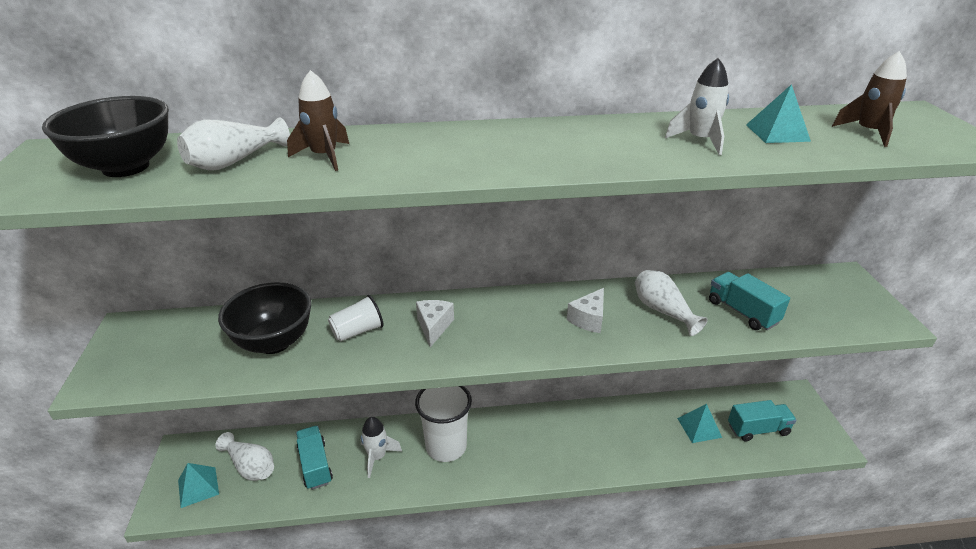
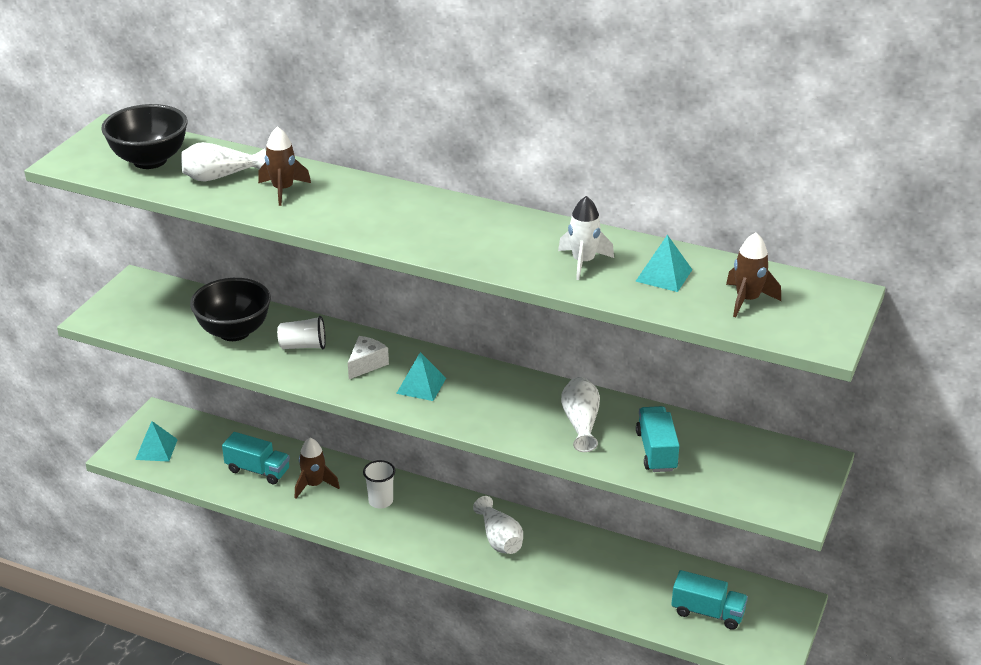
camera: 30 degrees right, 0 degrees up
(250, 466) = (205, 450): white vase -> white vase (499, 539)
(315, 465) = (258, 470): turquoise truck -> turquoise truck turned 105 degrees clockwise
(377, 457) = (314, 485): white rocket -> brown rocket
(446, 447) = (380, 501): white cup -> white cup, size x0.56
(588, 319) = (504, 405): white cheese -> none
(699, 427) = (645, 585): turquoise pyramid -> turquoise pyramid (421, 385)

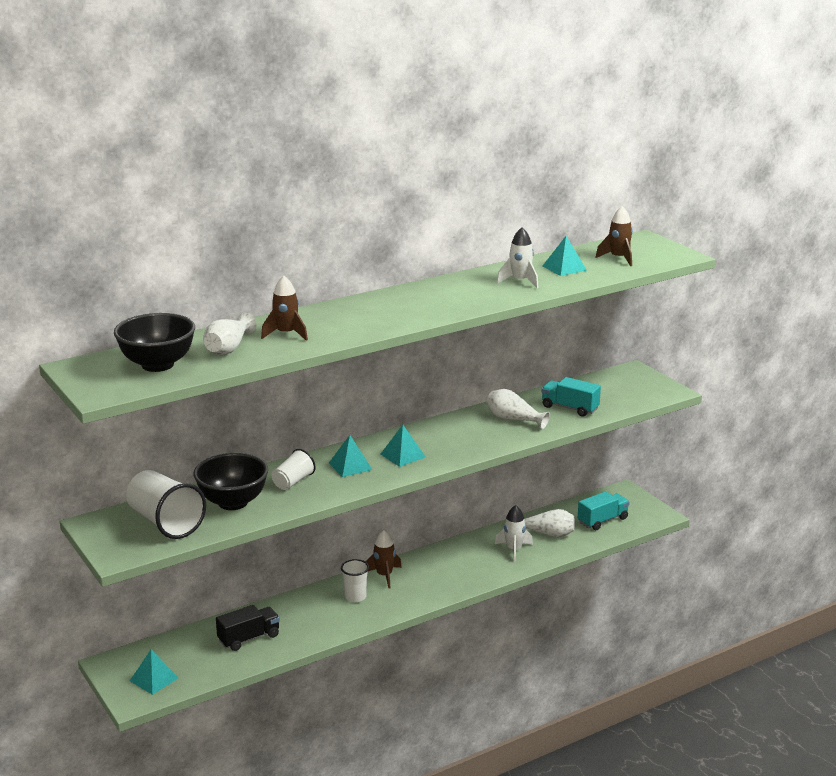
camera: 55 degrees left, 10 degrees down
(168, 315) = (165, 522): none -> white cup
(258, 470) = (249, 638): turquoise truck -> black truck
(314, 485) = (300, 619): brown rocket -> brown rocket (384, 576)
(366, 364) = (350, 466): white cheese -> turquoise pyramid
(499, 539) = (452, 565): white vase -> white vase (547, 534)
(573, 569) = (514, 550): none -> white rocket

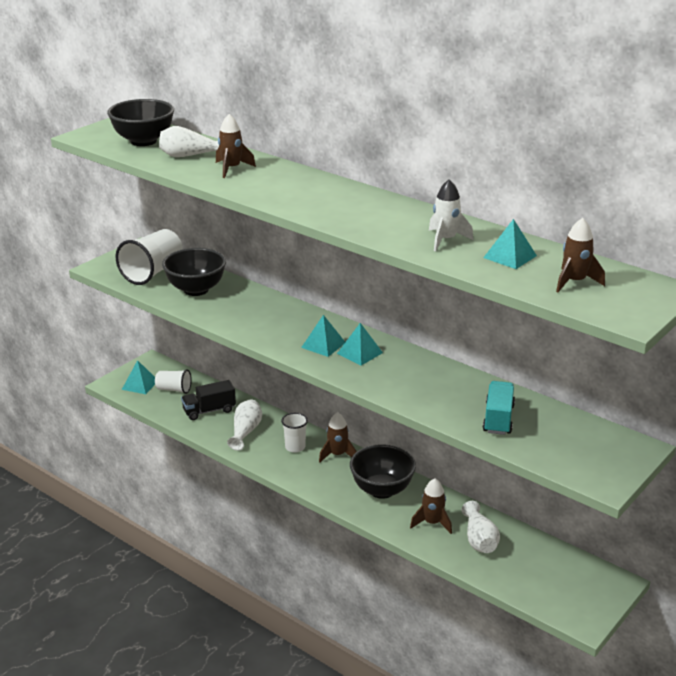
camera: 70 degrees right, 5 degrees up
(249, 638) = (209, 411): black truck -> black truck turned 120 degrees clockwise
(293, 482) = (243, 306): white cup -> white cup (174, 389)
(350, 466) = (287, 324): turquoise pyramid -> turquoise pyramid (359, 353)
(453, 564) = (382, 490): none -> black bowl
(514, 419) = (442, 389): white vase -> white vase (245, 432)
(514, 550) = (432, 523): white rocket -> brown rocket
(602, 520) = (536, 576): turquoise truck -> none

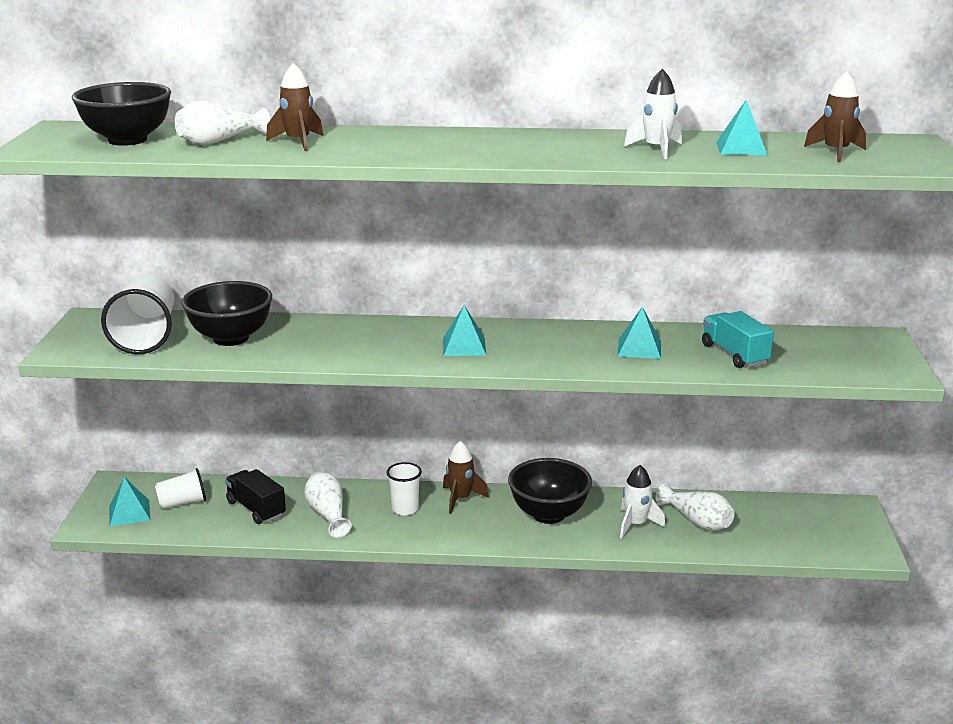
camera: 35 degrees left, 5 degrees down
(209, 411) = (256, 509): black truck -> black truck turned 105 degrees clockwise
(359, 353) = (514, 342): turquoise pyramid -> turquoise pyramid (639, 348)
(432, 523) = (635, 524): brown rocket -> white rocket

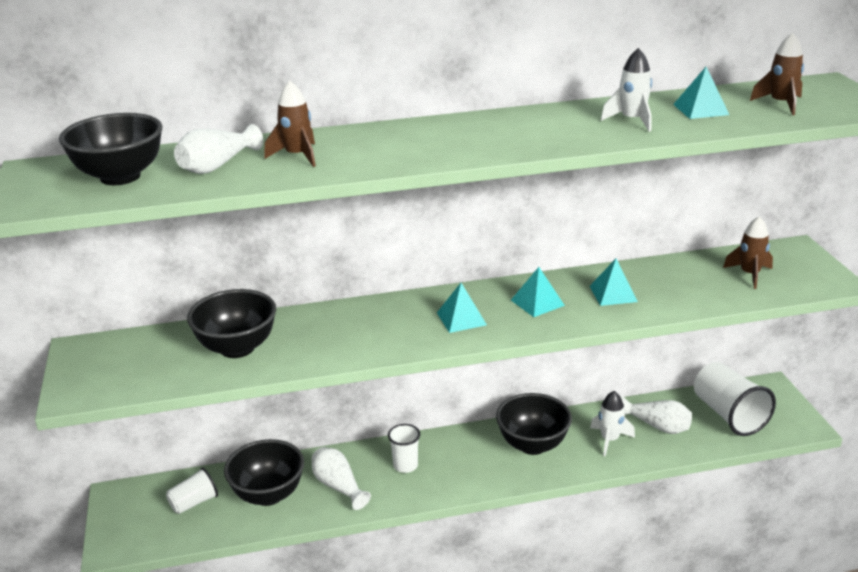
camera: 15 degrees left, 5 degrees up
(129, 513) = (146, 525): turquoise pyramid -> turquoise pyramid (537, 302)
(146, 336) = (150, 361): white cup -> white cup (728, 415)
(256, 509) = (268, 494): black truck -> black bowl
(460, 499) = (449, 445): brown rocket -> brown rocket (749, 274)
(734, 355) = (694, 286): turquoise truck -> none

